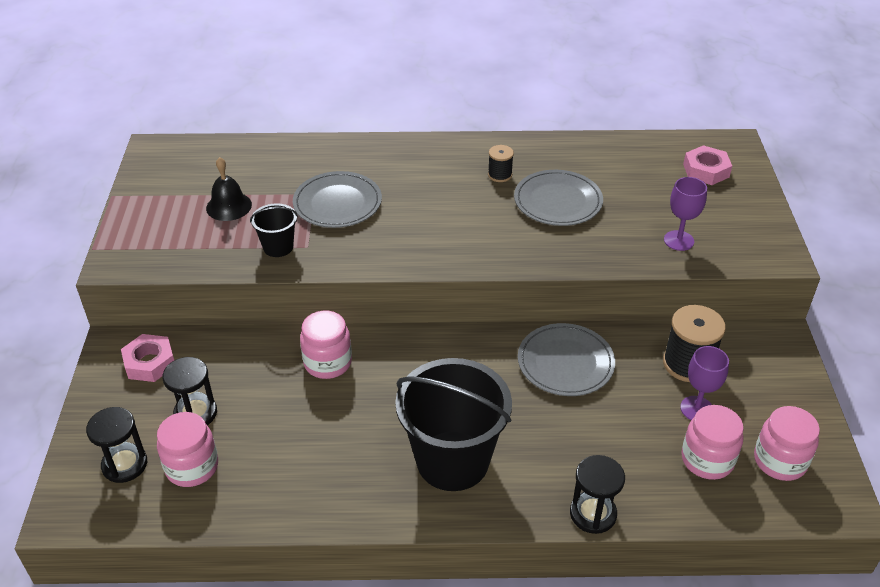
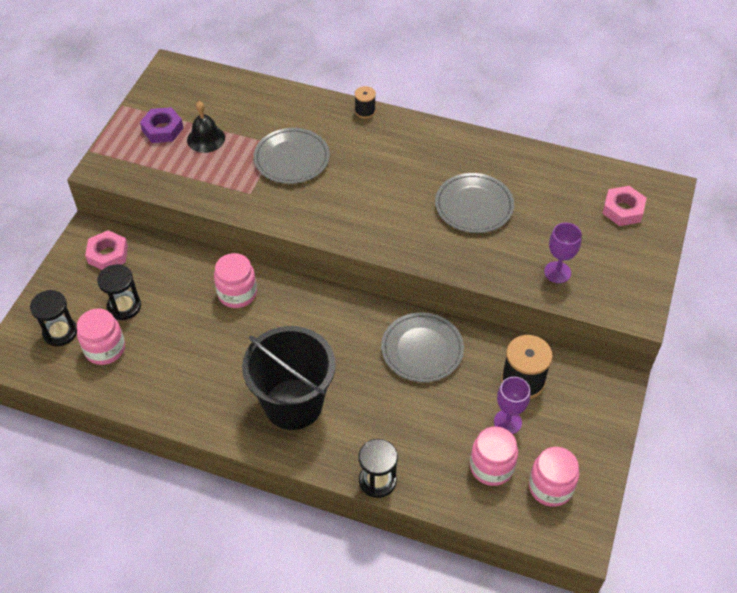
camera: 20 degrees right, 10 degrees up
(172, 208) = (162, 129): none -> purple nut
(278, 247) = (227, 187): black bucket -> none
(500, 175) = (438, 166): black spool -> black spool (365, 111)

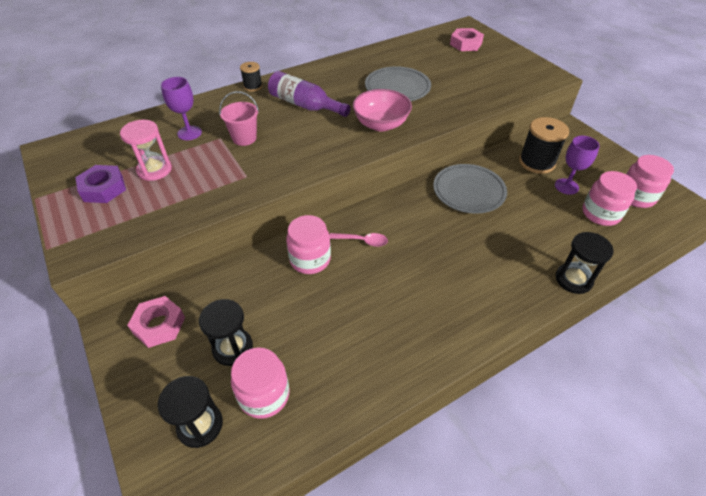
camera: 50 degrees left, 5 degrees down
(206, 139) = (154, 170): black bell -> pink hourglass
(287, 313) = (362, 241): none -> pink spoon
(291, 158) = (244, 138): grey plate -> pink bucket
(293, 404) = (457, 288): black bucket -> none
(375, 163) = (305, 105): none -> purple bottle
(402, 230) = (381, 124): none -> pink bowl
(557, 272) = (490, 86): purple goblet -> purple goblet (189, 133)

